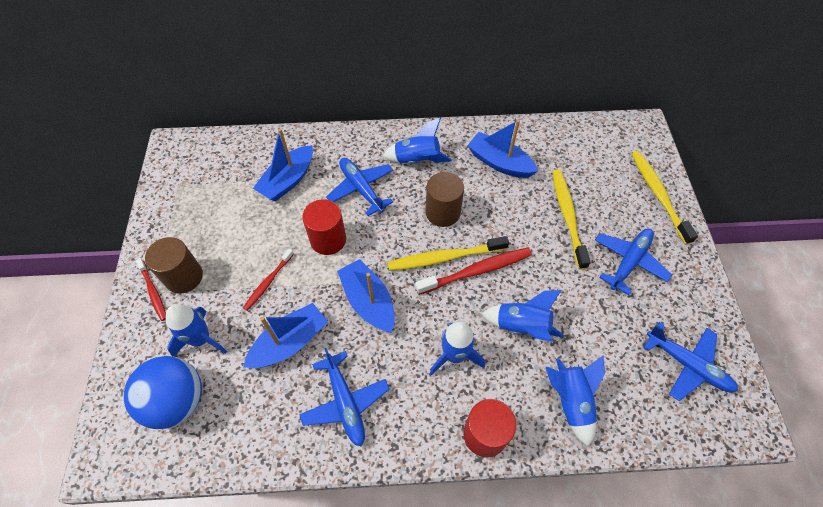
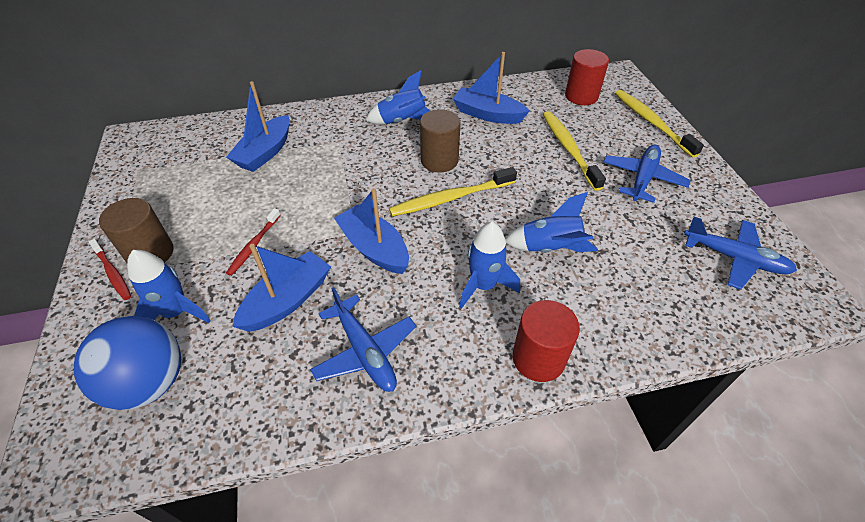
camera: 10 degrees left, 10 degrees down
(328, 240) = (318, 198): red cylinder -> red cylinder (581, 96)
(361, 189) = (347, 150): blue plane -> none
(476, 271) = (488, 206): red toothbrush -> none
(570, 401) = (624, 310): blue rocket -> none

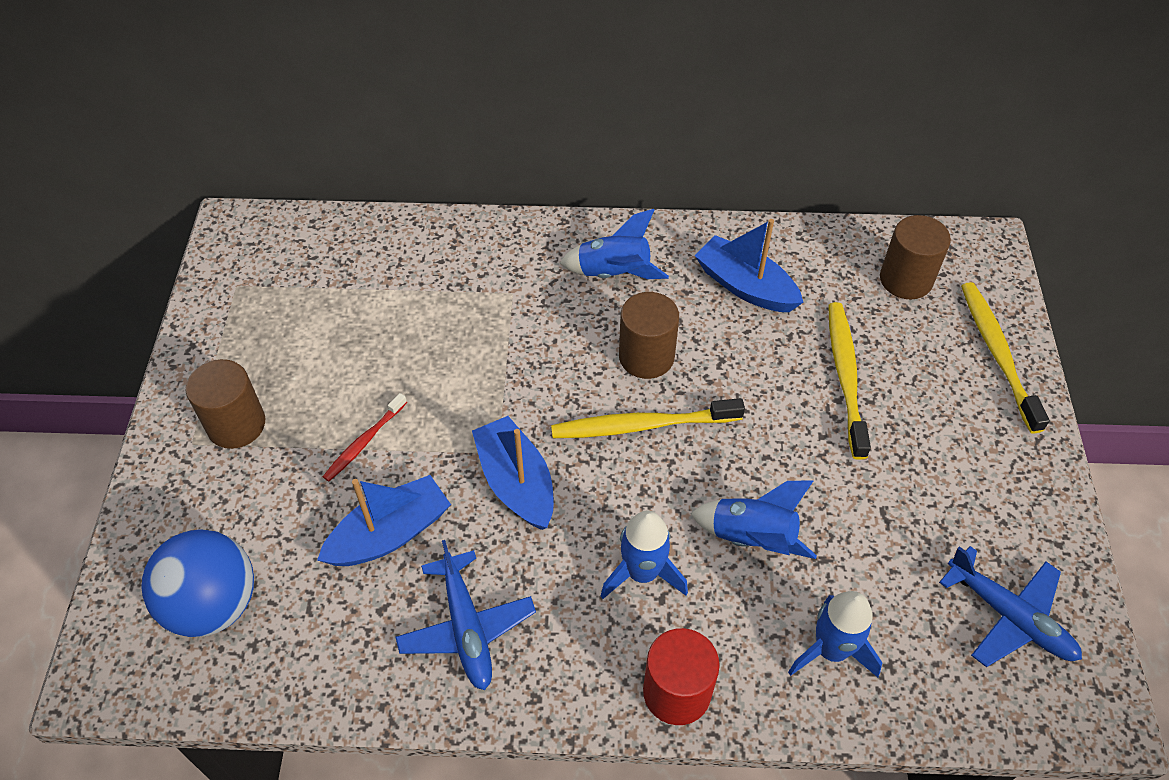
camera: 15 degrees right, 5 degrees up
(112, 273) = (188, 443): red toothbrush -> none
(176, 312) = (255, 518): blue rocket -> blue rocket (831, 650)
(265, 152) = (407, 291): blue boat -> none
(581, 96) = (906, 280): red cylinder -> brown cylinder
(642, 178) = (936, 453): blue plane -> none

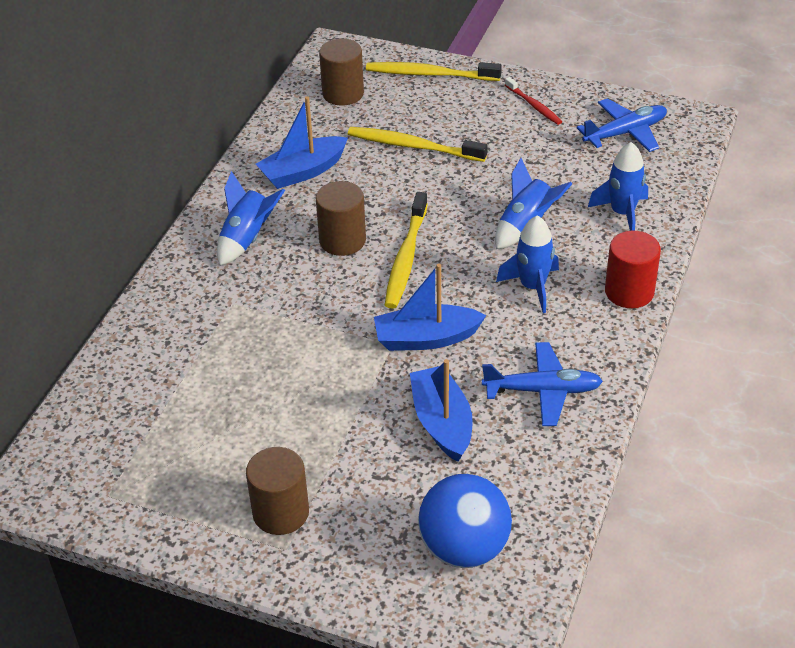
camera: 70 degrees left, 10 degrees down
(364, 442) = (343, 425): red toothbrush -> red toothbrush (534, 106)

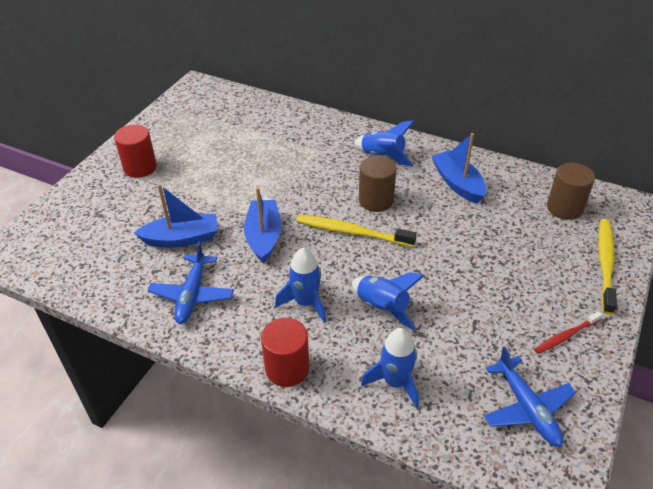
camera: 95 degrees right, 0 degrees up
(281, 513) = (140, 167): brown cylinder -> red cylinder
(413, 146) = (493, 245): yellow toothbrush -> none
(464, 548) = (76, 240): blue ball -> none

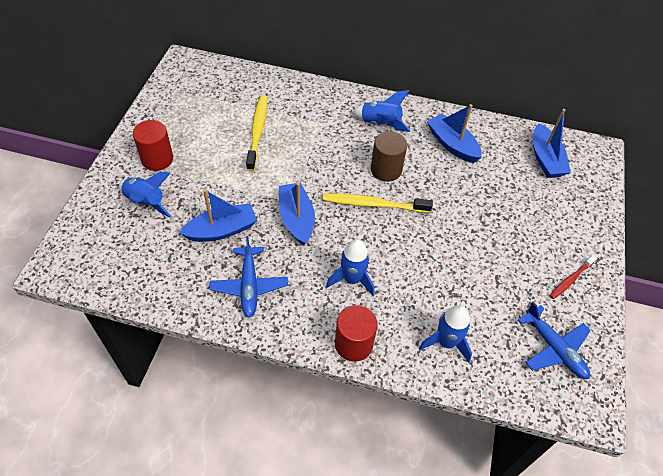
camera: 15 degrees left, 10 degrees up
(382, 308) = (418, 275): blue rocket -> blue rocket (146, 202)
(564, 208) = (545, 159): brown cylinder -> blue boat
(605, 264) = (588, 209): yellow toothbrush -> yellow toothbrush (257, 131)

